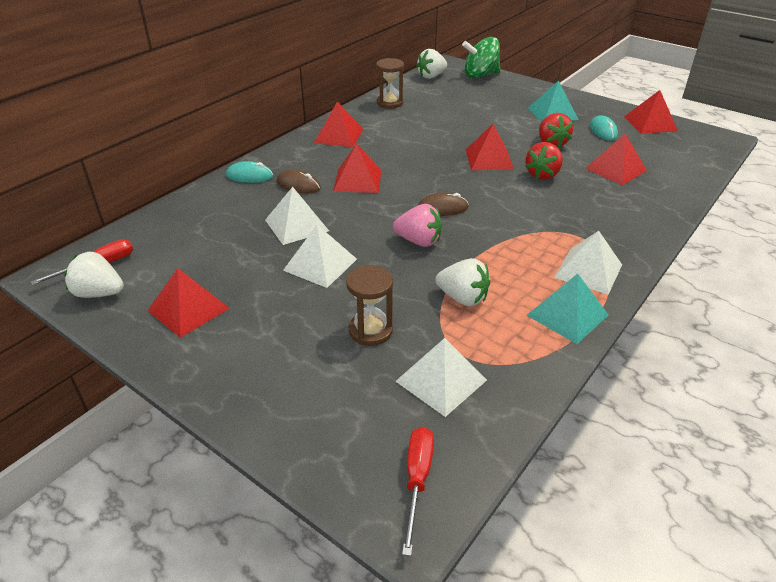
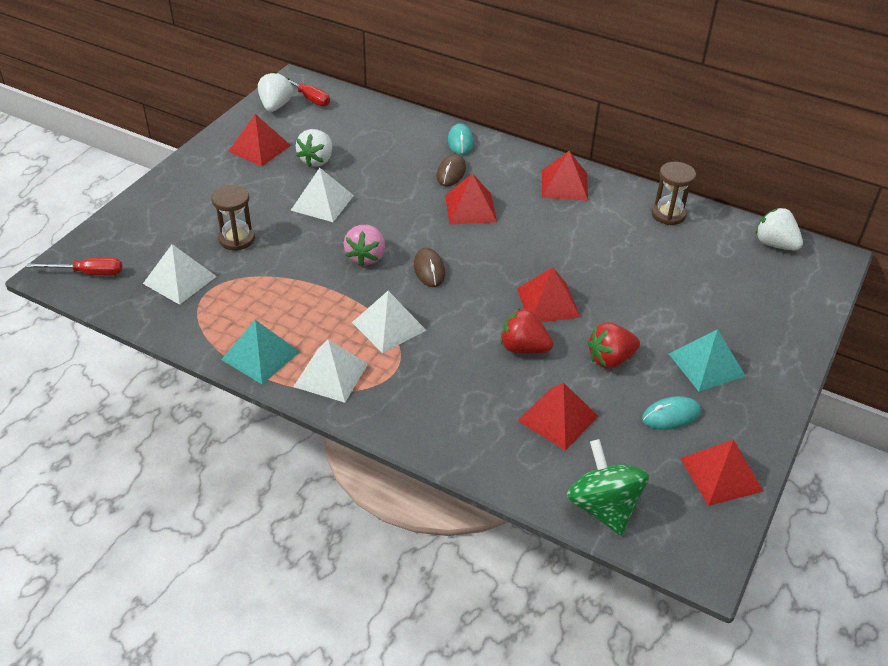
camera: 80 degrees right, 5 degrees up
(296, 225) = (380, 181): white pyramid -> white pyramid (388, 326)
(462, 298) = (281, 288): white strawberry -> white strawberry (317, 160)
(480, 75) = (807, 291): green spinning top -> green spinning top (603, 507)

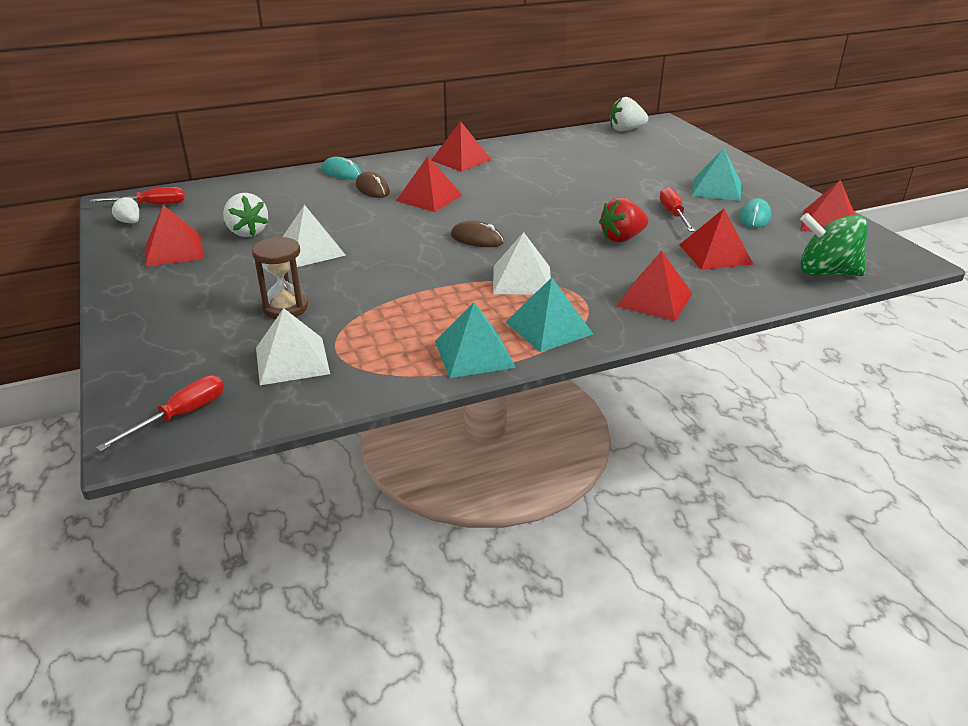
camera: 50 degrees left, 10 degrees down
(275, 106) = (130, 222): white strawberry -> white strawberry, size x0.61
(330, 375) = (549, 328): white pyramid -> turquoise pyramid
(366, 257) = (417, 257): pink strawberry -> none
(548, 302) = (583, 212): red pyramid -> red pyramid (654, 299)
(610, 359) = (673, 214): red strawberry -> red screwdriver
(668, 214) = (548, 144): brown hourglass -> none

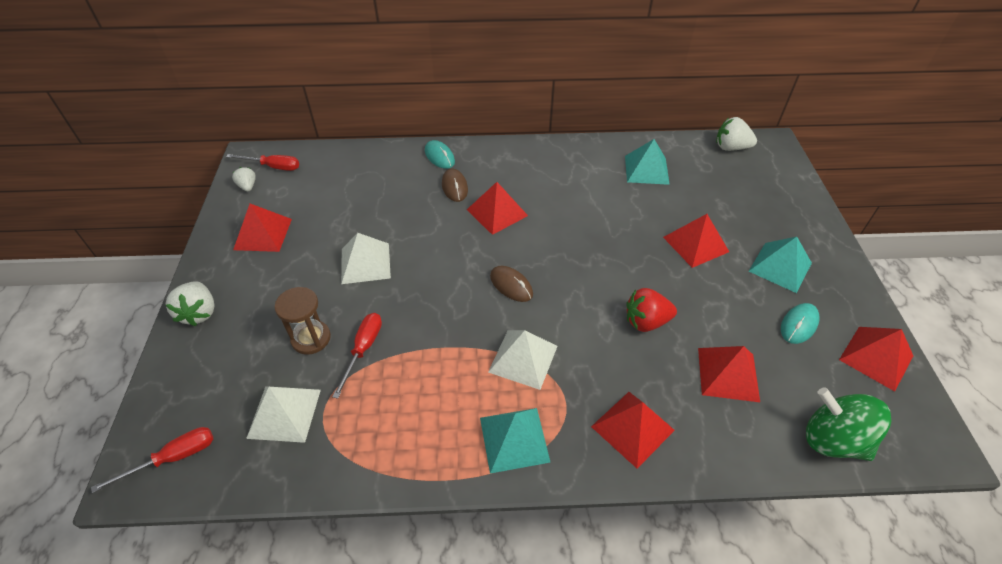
camera: 20 degrees right, 15 degrees up
(247, 232) = (328, 223): white strawberry -> white strawberry (199, 313)
(461, 160) = (550, 161): red pyramid -> red pyramid (695, 244)
(474, 354) = (432, 455): turquoise pyramid -> turquoise pyramid (646, 169)
(673, 214) = (715, 297): red screwdriver -> red screwdriver (363, 349)

